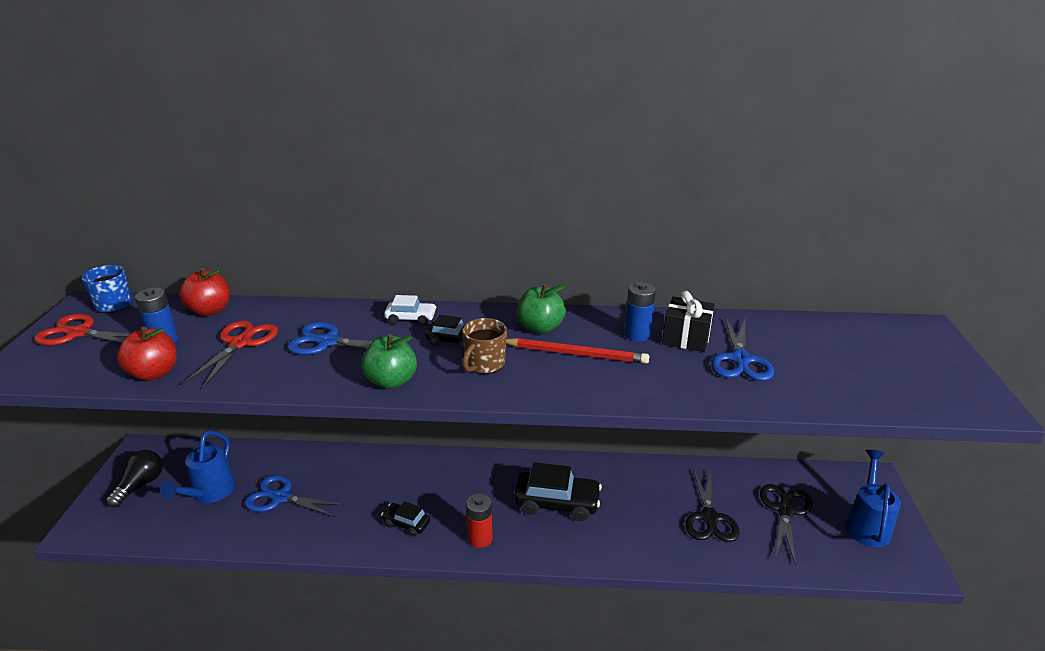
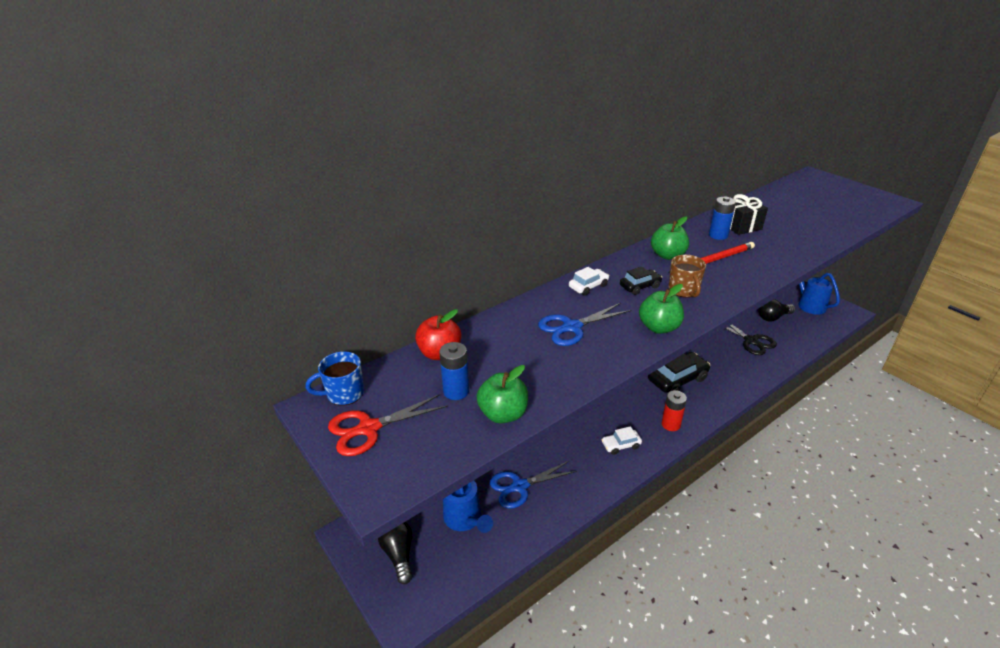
camera: 40 degrees left, 5 degrees up
(154, 373) = (503, 414): red apple -> green apple
(240, 343) = (517, 360): red scissors -> none
(406, 523) = (621, 445): black car -> white car
(740, 359) = (782, 226): blue scissors -> none
(785, 510) = (773, 317): black scissors -> black light bulb

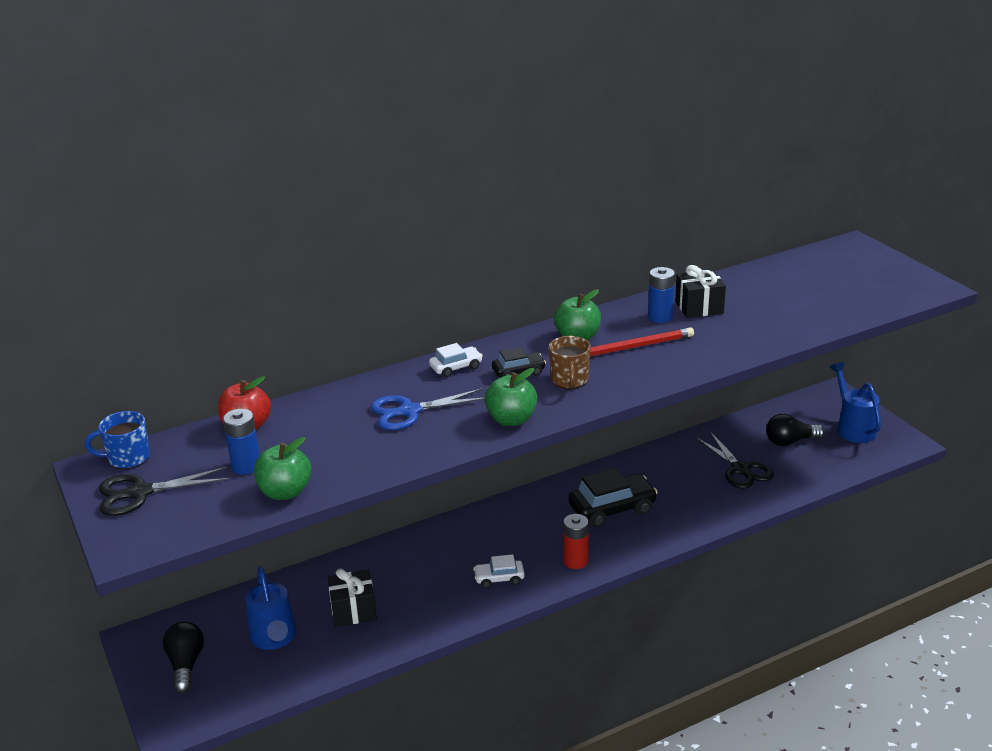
camera: 10 degrees right, 5 degrees down
(369, 428) = (140, 493): red scissors -> black scissors
(520, 486) = (353, 610): blue scissors -> black gift

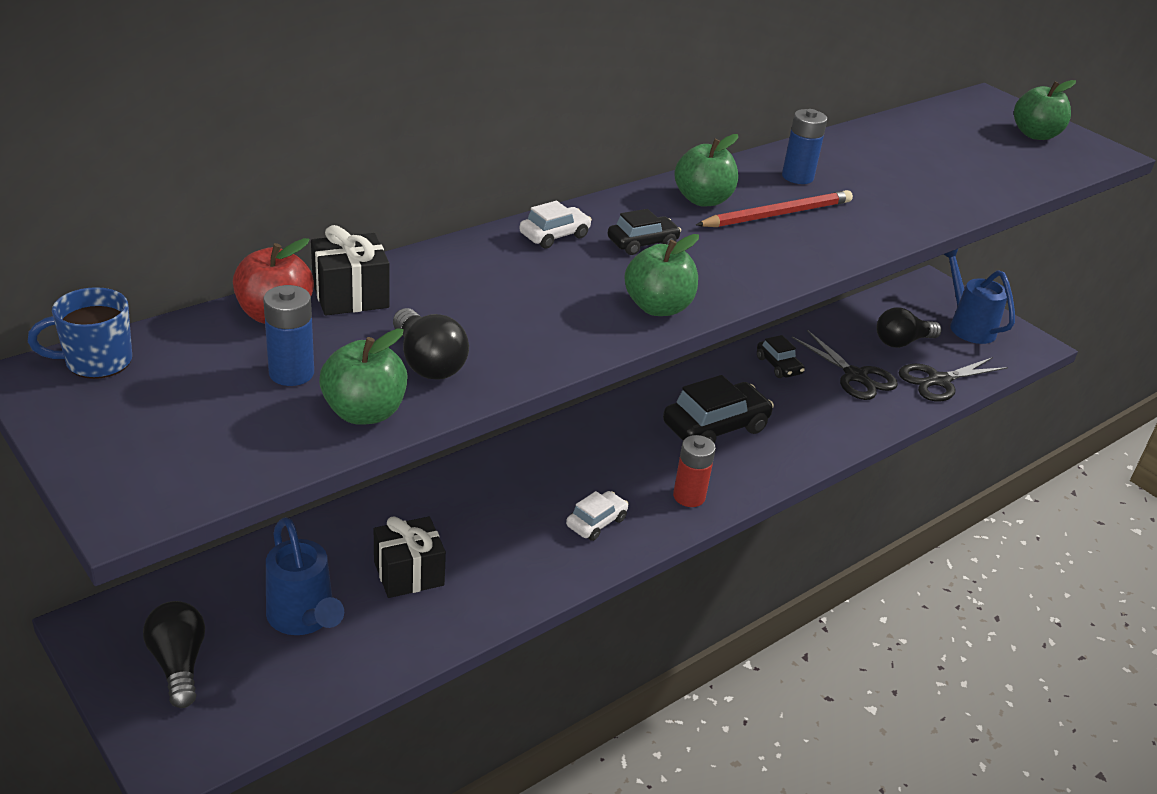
camera: 15 degrees left, 5 degrees up
(140, 493) = (131, 415): black scissors -> black scissors (939, 381)
(337, 459) = (427, 362): none -> black light bulb
(410, 411) = (511, 295): blue scissors -> none
(499, 578) = (596, 522): white car -> white car turned 150 degrees clockwise
(569, 380) = (715, 256): brown mug -> none
(678, 461) = (778, 365): none -> black car
(699, 307) = (841, 166): black gift -> black gift (350, 296)
(879, 274) = (1035, 135): none -> green apple

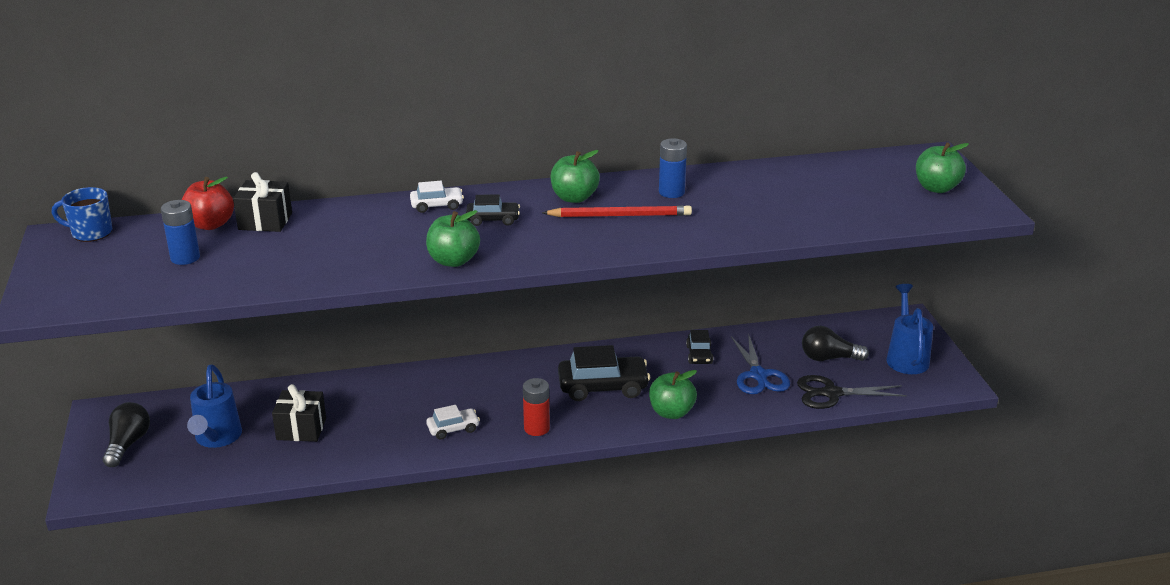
camera: 30 degrees right, 5 degrees down
(364, 412) = (202, 286): green apple -> green apple (671, 412)
(427, 362) = (268, 266): black light bulb -> none
(855, 376) = (758, 375): black scissors -> blue scissors

